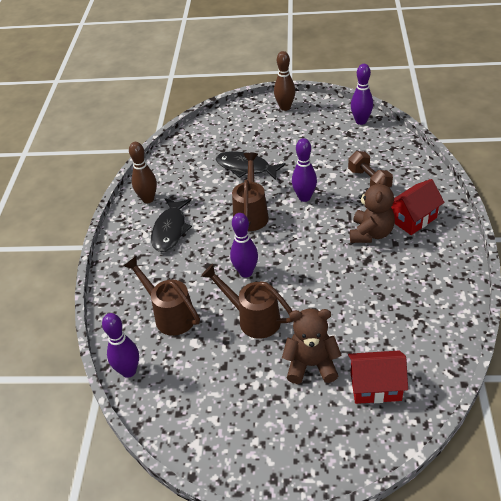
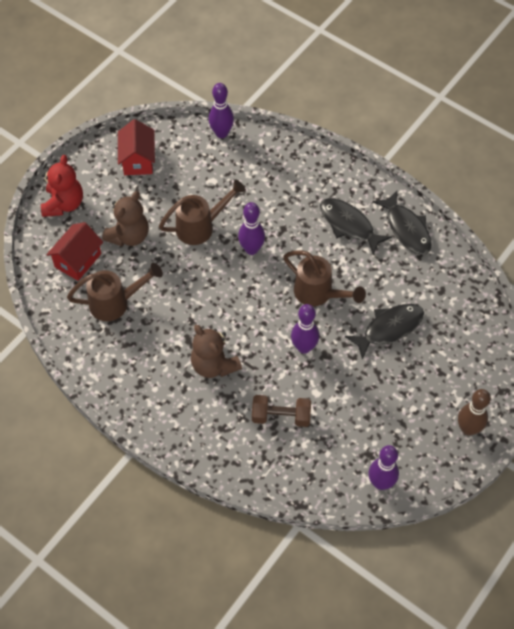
camera: 120 degrees right, 15 degrees up
(148, 199) = (406, 229): brown bowling pin -> black fish
(170, 314) = (252, 179): brown watering can -> brown watering can (116, 303)
(326, 449) = (64, 204): none -> red teddy bear
(413, 219) = (201, 411): red house -> red house (138, 160)

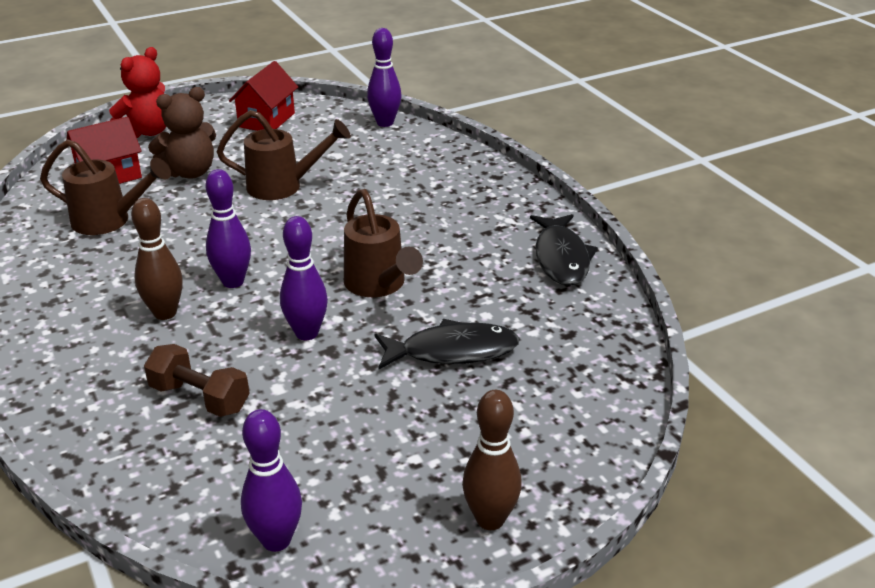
camera: 25 degrees right, 25 degrees down
(214, 365) = (165, 313): brown teddy bear -> brown bowling pin
(251, 249) = (327, 221): purple bowling pin -> purple bowling pin (233, 282)
(349, 225) = (480, 233): black fish -> none

